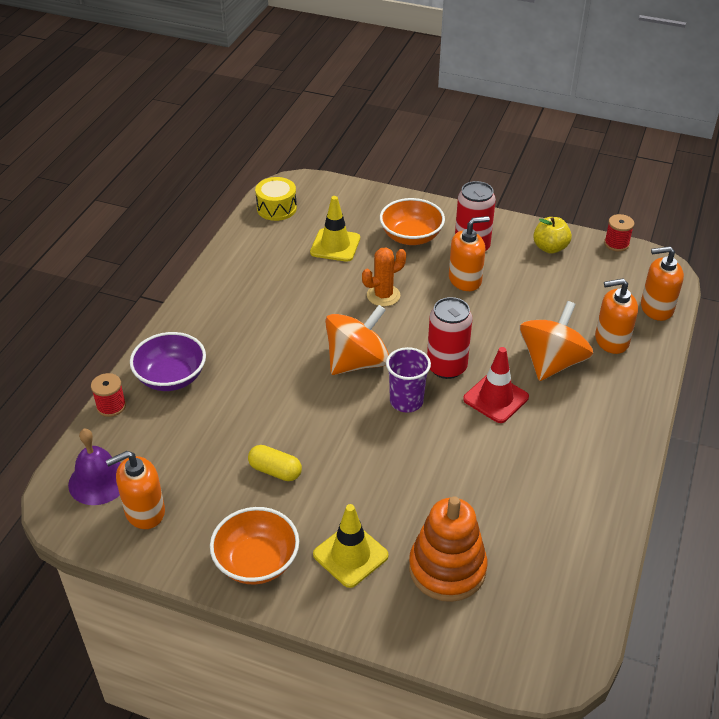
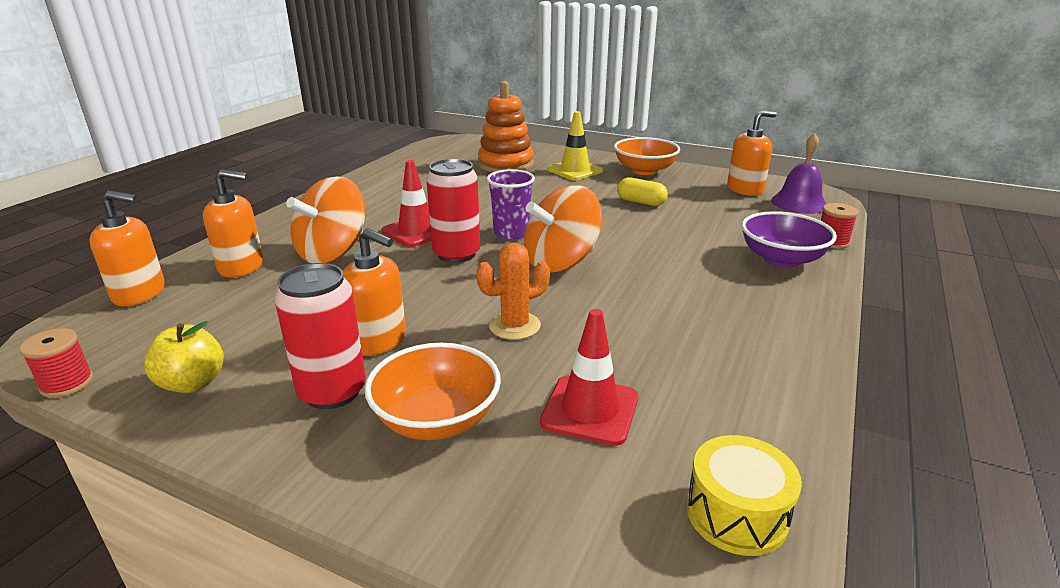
camera: 175 degrees left, 15 degrees down
(335, 245) = (590, 410): yellow traffic cone -> red traffic cone
(465, 280) = (378, 340): orange soap dispenser -> orange soap dispenser turned 135 degrees counterclockwise

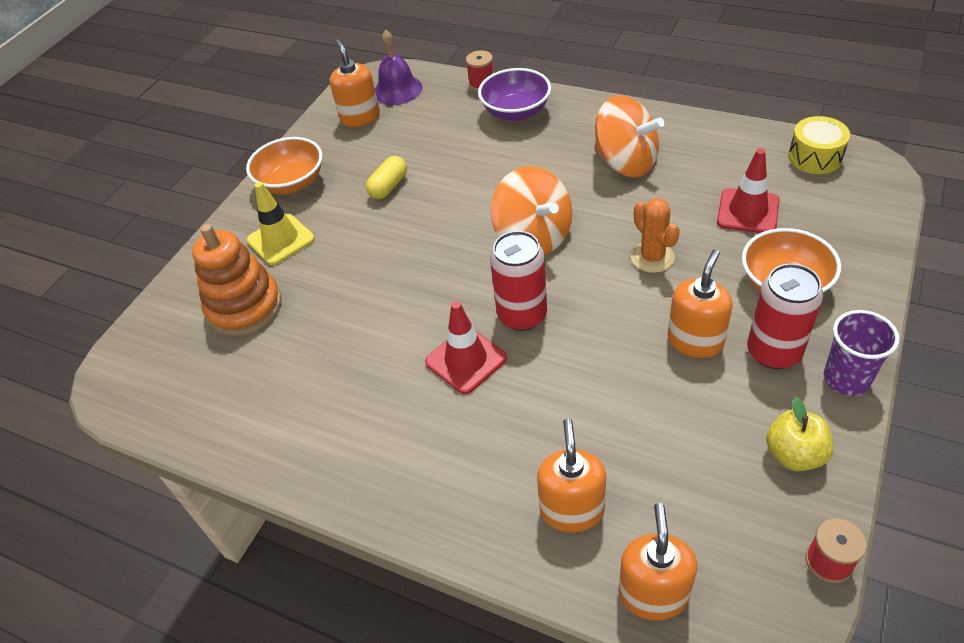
camera: 85 degrees left, 20 degrees up
(333, 253) = (527, 426): orange spinning top -> orange spinning top (625, 162)
(511, 233) = (468, 278): purple cup -> purple cup (846, 379)

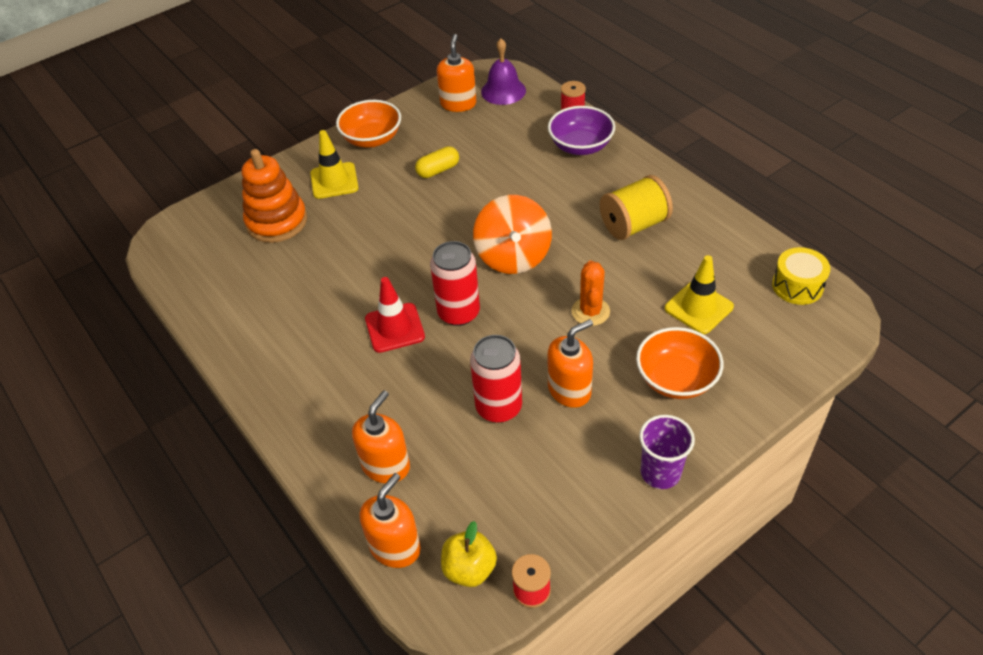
camera: 25 degrees right, 0 degrees up
(625, 162) = (634, 225): orange spinning top -> yellow spool
(748, 211) = (698, 308): red traffic cone -> yellow traffic cone
(773, 352) = (622, 426): red can -> red can (498, 407)
(794, 454) = (571, 506): yellow apple -> yellow apple (469, 569)

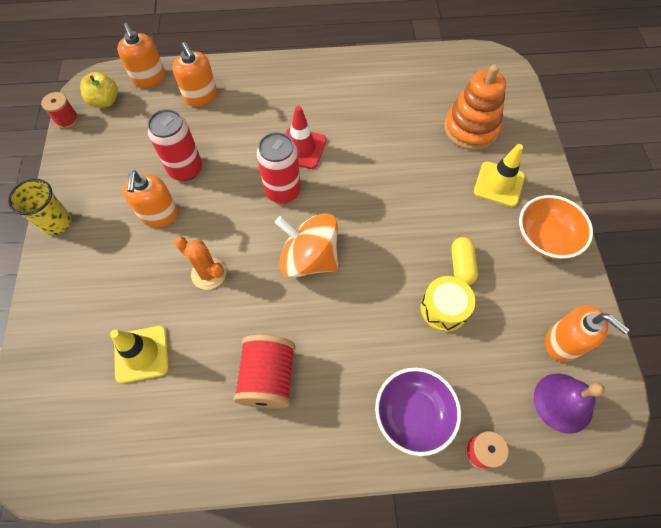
camera: 120 degrees right, 15 degrees up
(634, 225) = (268, 378): yellow spool -> red spool
(660, 473) = (57, 223): purple cup -> yellow cup
(676, 379) = (103, 285): orange bowl -> none
(797, 286) = (85, 458): yellow drum -> yellow drum (444, 309)

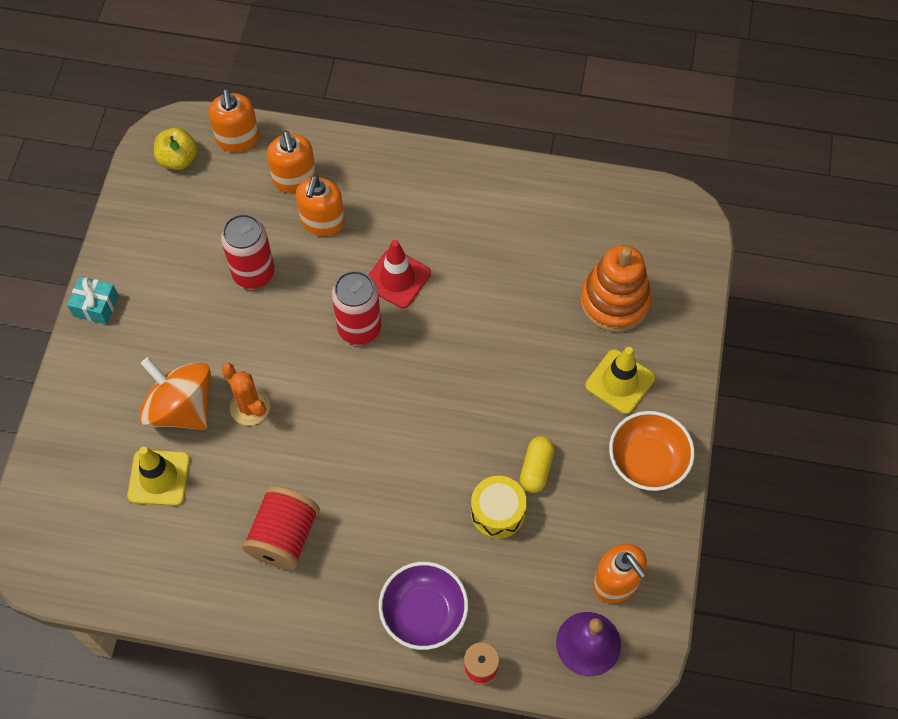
camera: 15 degrees right, 0 degrees up
(57, 223) = (96, 306): yellow cup -> turquoise gift
(67, 120) = (128, 174): red spool -> none
(159, 215) = (211, 323): orange soap dispenser -> orange soap dispenser (322, 222)
(309, 258) = (365, 417): orange spinning top -> orange spinning top (181, 408)

